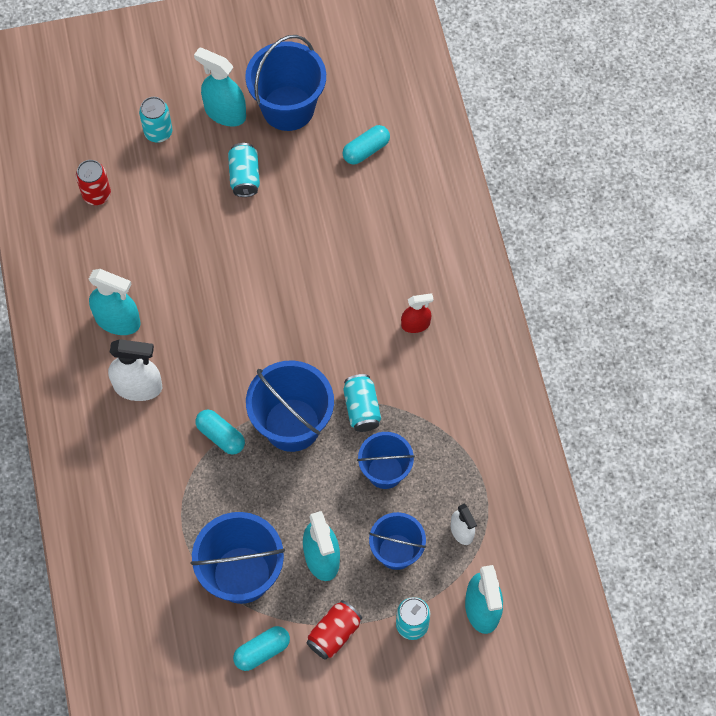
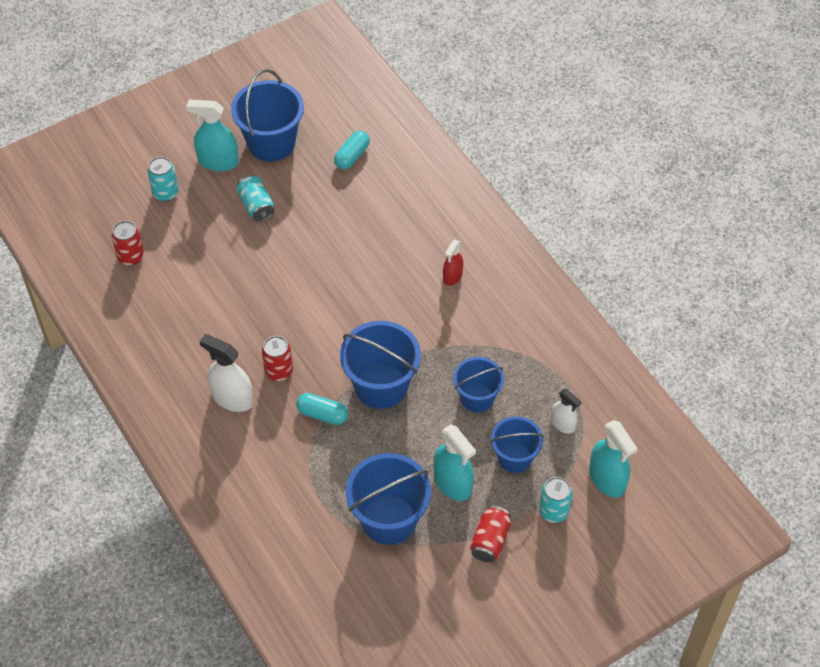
camera: 20 degrees left, 10 degrees down
(118, 320) = (191, 350): turquoise spray bottle -> none
(138, 387) = (232, 398): white spray bottle -> white spray bottle turned 135 degrees counterclockwise
(195, 373) = (279, 371): none -> red can
(262, 651) = (433, 576): turquoise capsule -> none
(362, 408) = (435, 355): turquoise can -> none
(415, 324) = (452, 276): red spray bottle -> red spray bottle turned 150 degrees clockwise

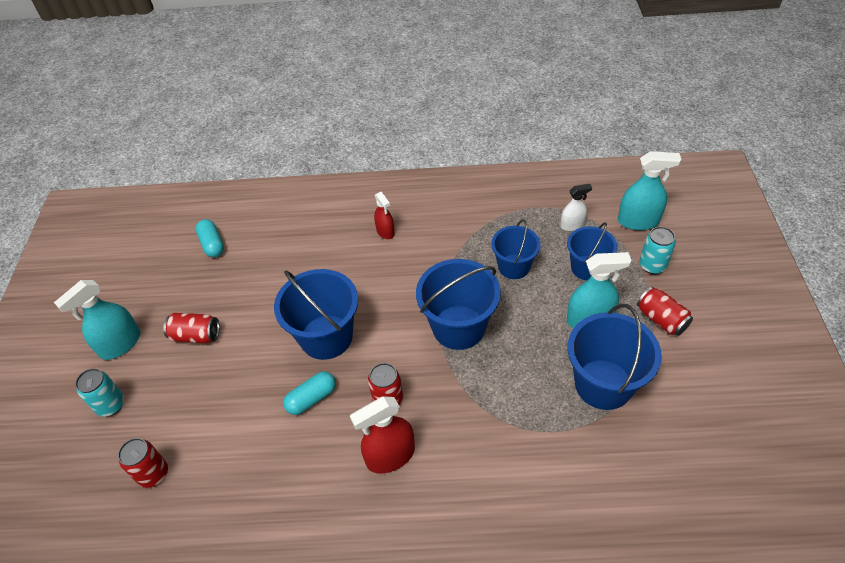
camera: 55 degrees left, 5 degrees down
(232, 398) = (390, 456): white spray bottle -> red spray bottle
(256, 206) = (196, 336): turquoise can -> red can
(271, 143) = (142, 294): blue bucket -> blue bucket (326, 337)
(322, 414) = (459, 386): turquoise capsule -> turquoise capsule (311, 398)

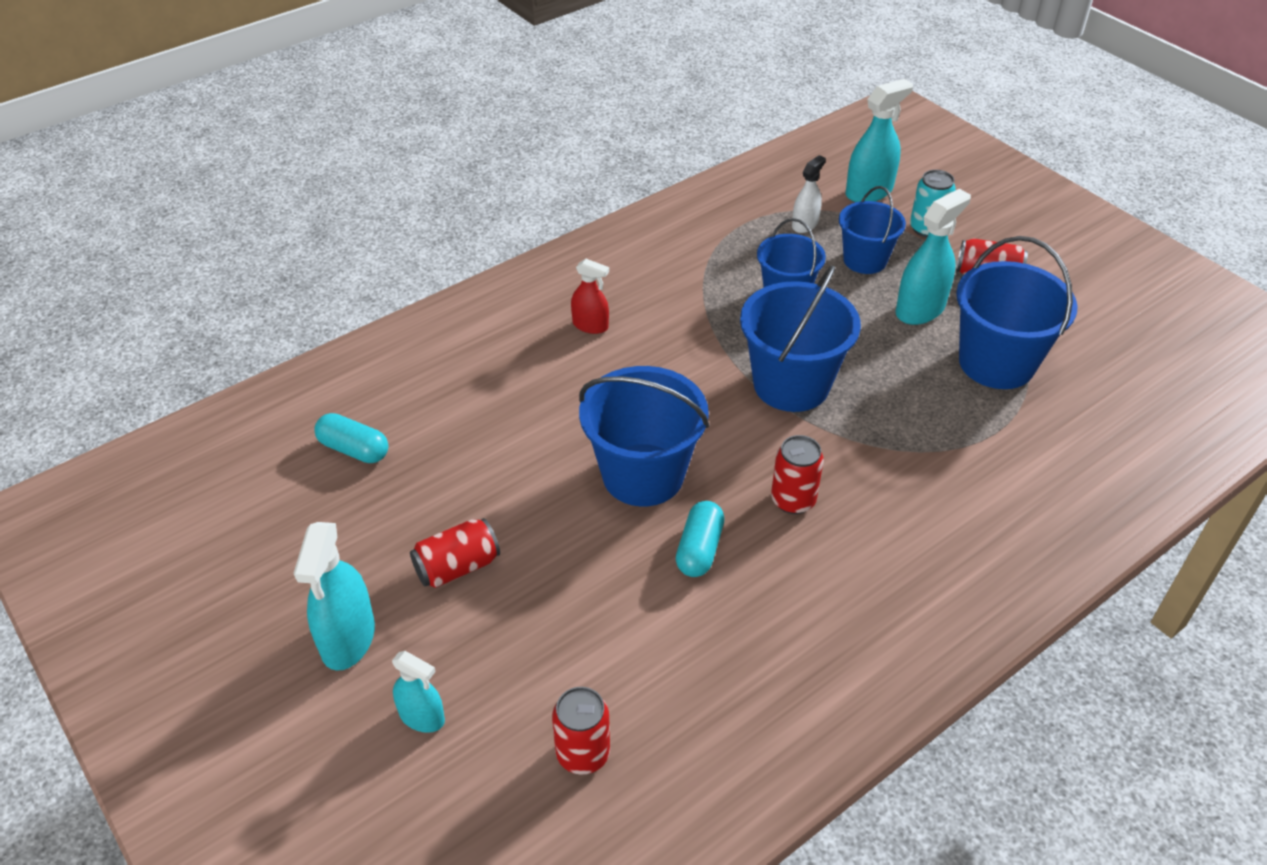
camera: 40 degrees left, 5 degrees down
(111, 405) = (422, 716): turquoise can -> turquoise spray bottle
(390, 456) = (857, 553): red spray bottle -> none

